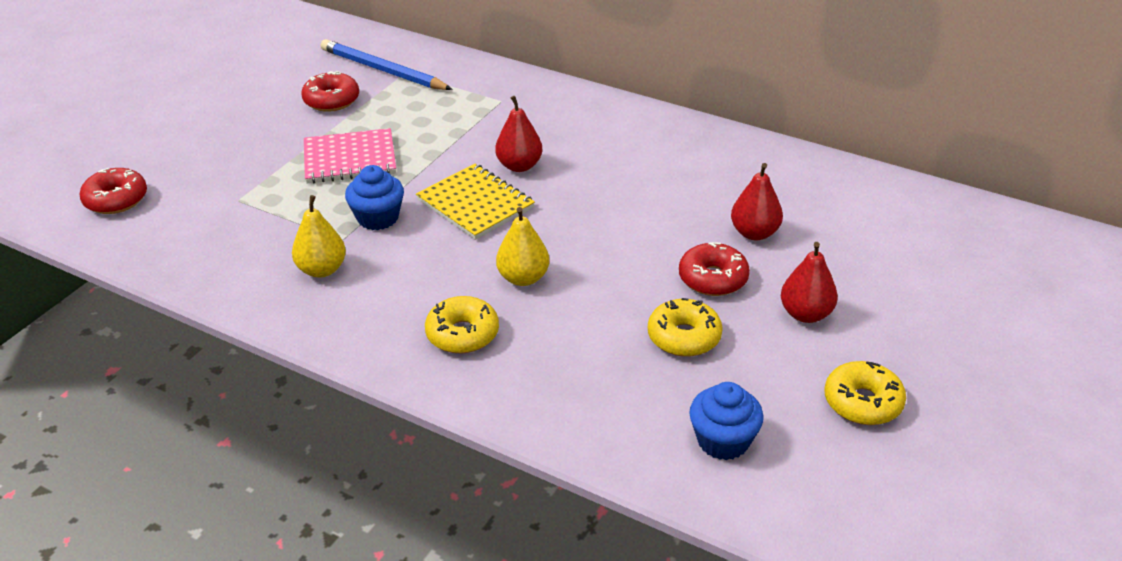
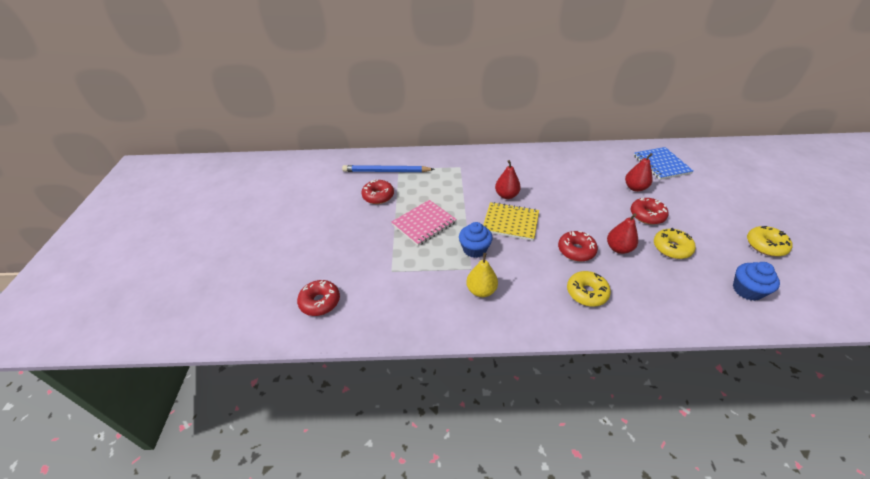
camera: 30 degrees left, 5 degrees up
(523, 278) = (576, 250): yellow pear -> red donut
(805, 314) = (698, 216): red pear -> red pear (618, 248)
(863, 216) = (661, 164): none -> blue notebook

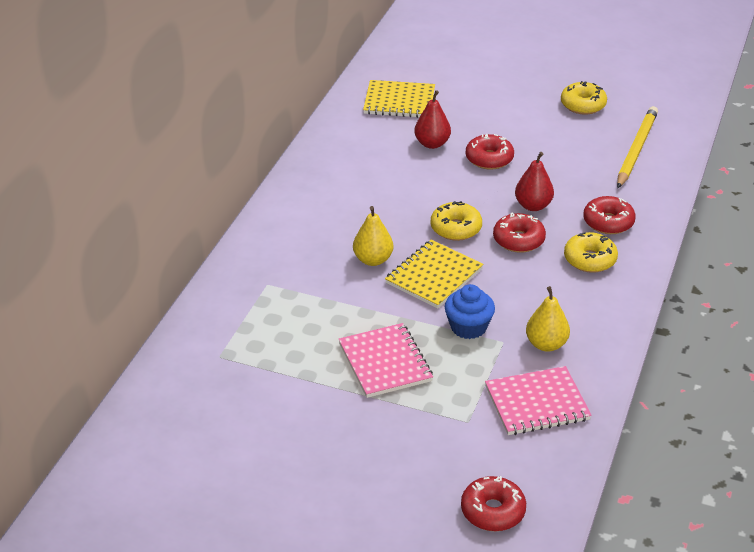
camera: 70 degrees left, 5 degrees down
(378, 196) = (282, 399): red donut -> red donut (608, 222)
(386, 171) = (216, 373): blue pencil -> none
(422, 300) = (537, 403): none -> pink notebook
(506, 195) = (373, 260): red pear -> yellow pear
(661, 164) = (399, 101): blue notebook -> yellow notebook
(671, 248) = (553, 167): yellow donut -> yellow donut (456, 228)
(747, 290) = (636, 150): blue cupcake -> yellow pencil

